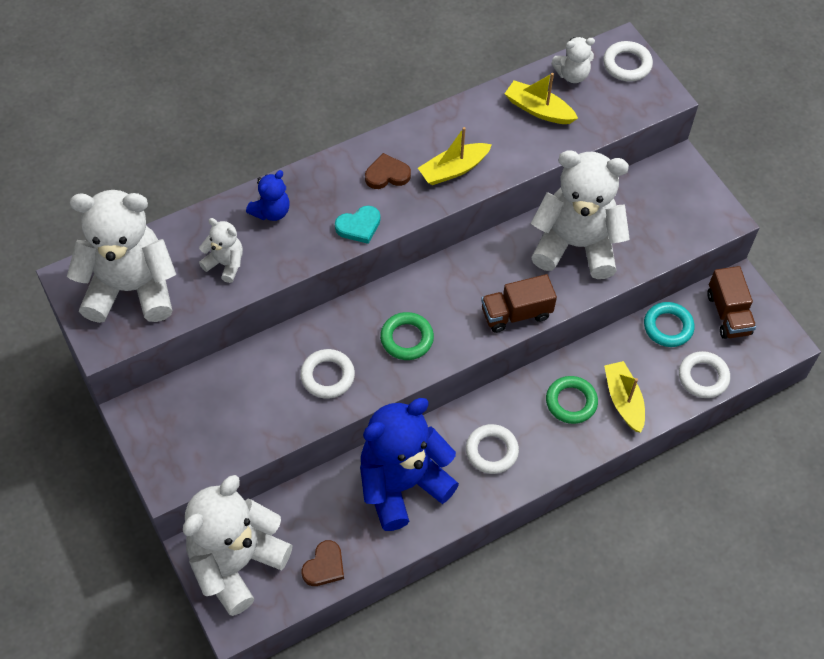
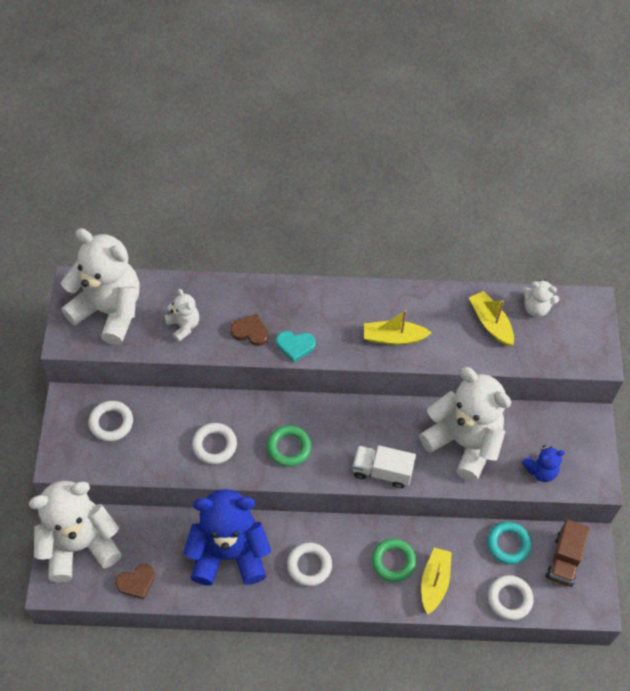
camera: 30 degrees right, 0 degrees up
(271, 211) = (240, 303): blue teddy bear -> blue teddy bear (541, 471)
(387, 174) = (341, 317): brown heart -> brown heart (250, 332)
(516, 313) = (382, 472): brown truck -> white truck
(627, 64) = (586, 320): white ring -> white ring (111, 423)

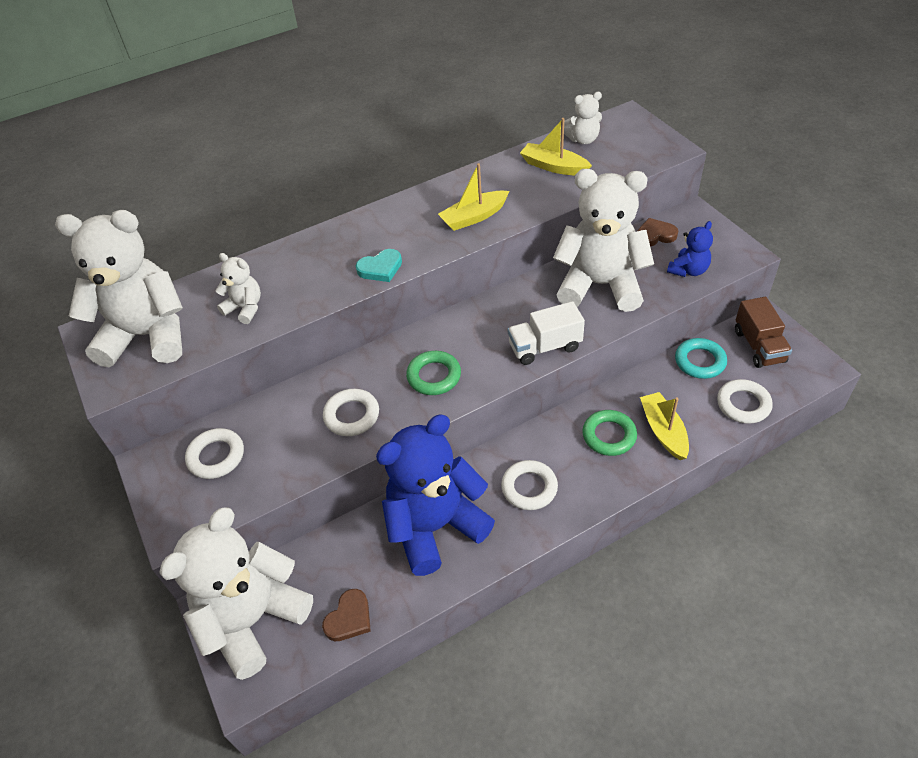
camera: 25 degrees left, 10 degrees down
(250, 332) = (323, 279): brown heart -> brown heart (655, 235)

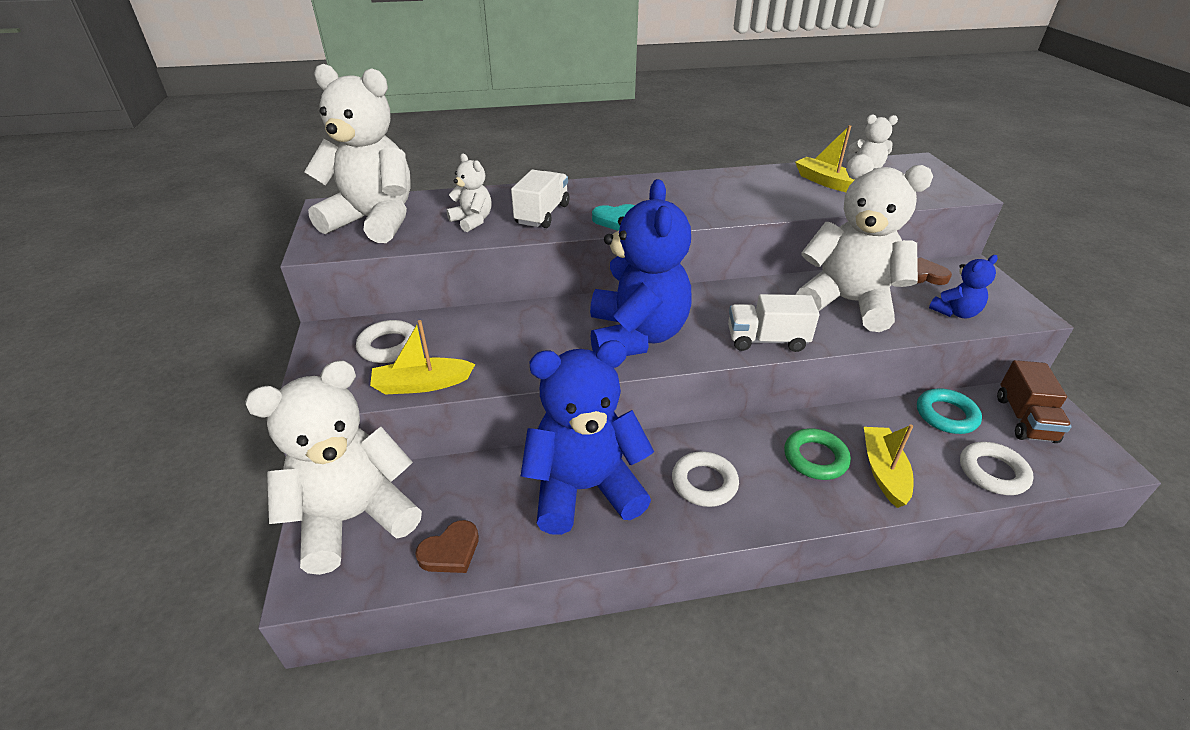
camera: 15 degrees right, 10 degrees down
(308, 281) = (542, 214): none -> white truck
(352, 415) = (537, 347): white ring -> none
(434, 376) = (636, 336): green ring -> blue teddy bear
(474, 217) = (728, 202): yellow boat -> yellow boat (422, 384)

